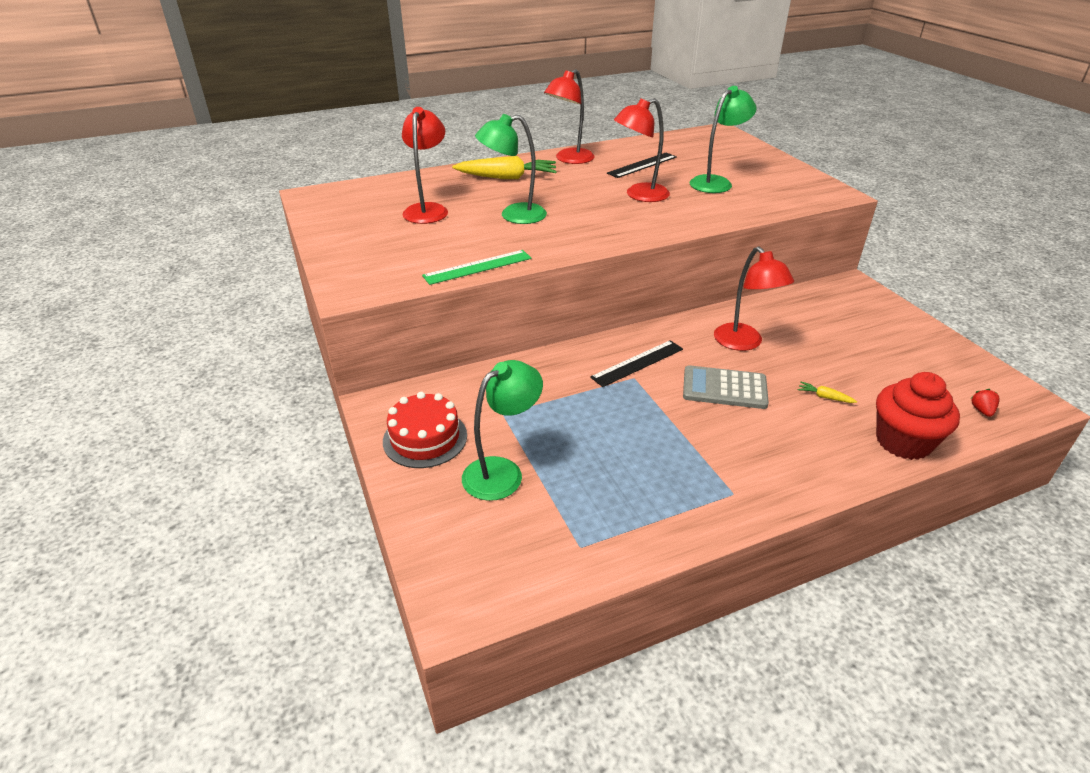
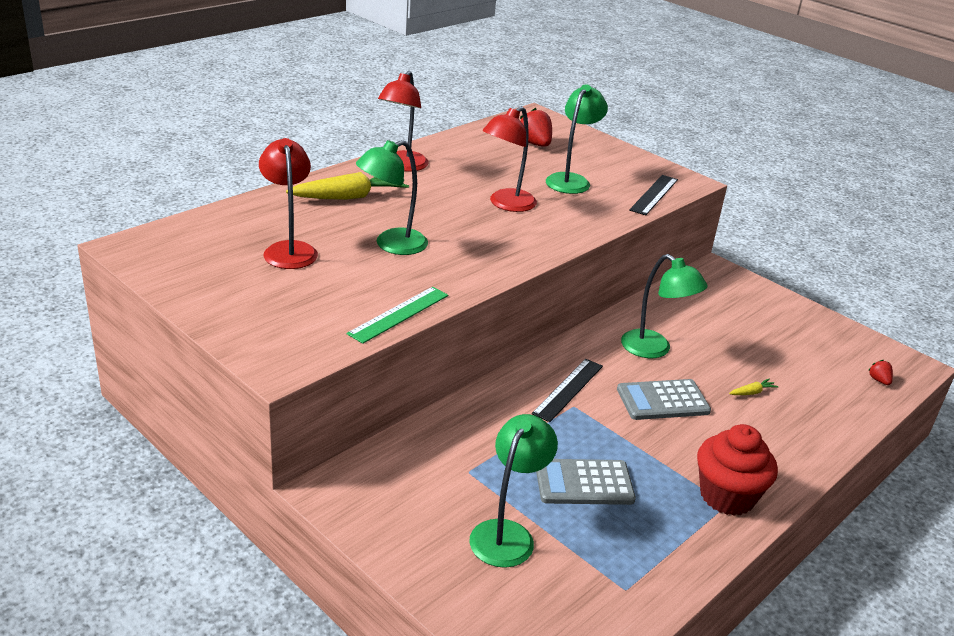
camera: 25 degrees left, 5 degrees down
(425, 438) = (404, 516): red cake -> none
(601, 444) = (584, 483): none -> grey calculator
(642, 165) = (484, 166): black ruler -> black ruler (654, 194)
(702, 152) = (535, 144): none -> red strawberry
(743, 343) = (654, 349): red lamp -> green lamp
(824, 397) = (752, 392): yellow carrot -> yellow carrot turned 150 degrees clockwise
(903, 442) = (834, 423): red cupcake -> red cupcake (727, 496)

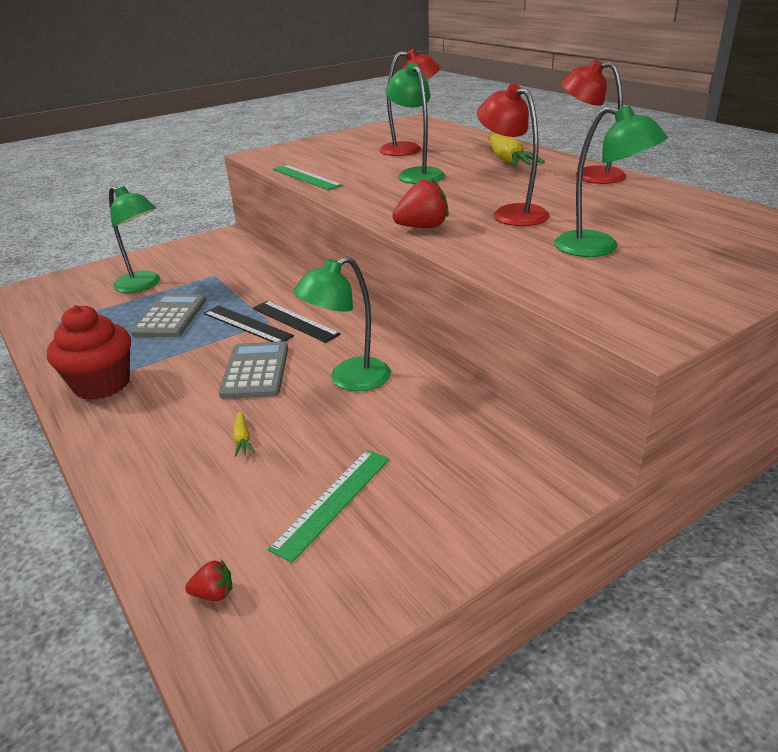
camera: 105 degrees right, 0 degrees up
(535, 144) = (713, 233): red strawberry -> red strawberry (422, 227)
(654, 194) = (577, 298): black ruler -> black ruler (247, 324)
(786, 346) = (333, 501): none -> green ruler

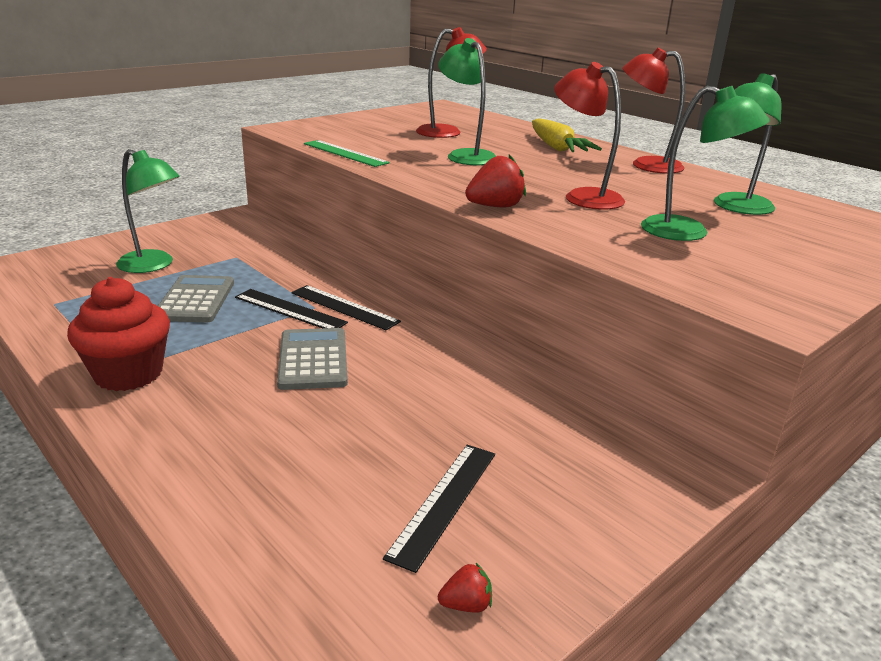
camera: 10 degrees left, 5 degrees down
(214, 593) = (330, 613): red strawberry -> red strawberry (466, 605)
(242, 439) = (317, 434): yellow carrot -> none
(333, 501) = (444, 502): green ruler -> black ruler
(349, 379) = (424, 369): green lamp -> green lamp (736, 208)

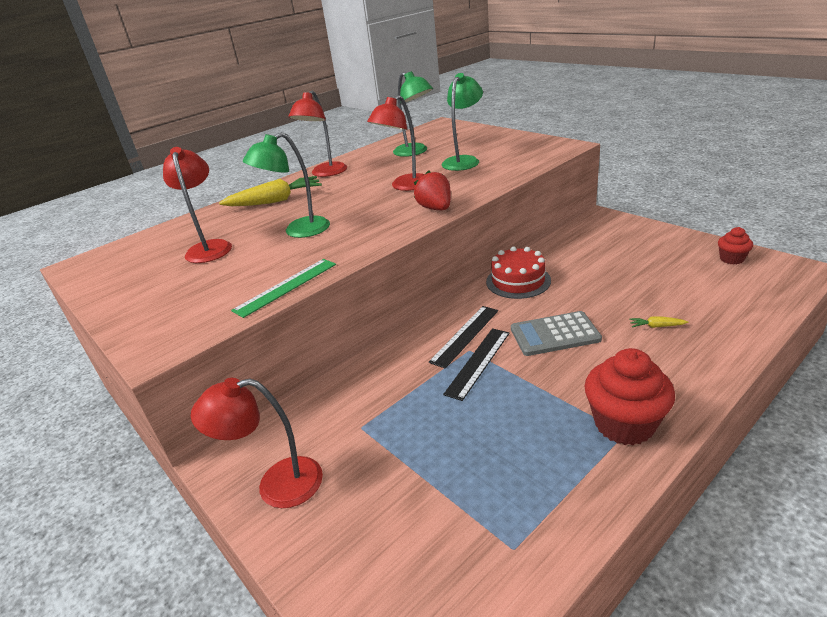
camera: 85 degrees left, 5 degrees up
(153, 265) = (390, 492): green lamp -> none
(195, 300) = (474, 426): grey calculator -> none
(199, 231) = (276, 484): none -> red lamp
(284, 440) = (656, 326): none -> yellow carrot
(444, 502) = (671, 270): black ruler -> none
(457, 352) = (518, 281): none -> red cake
(466, 605) = (731, 259): red strawberry -> red cupcake

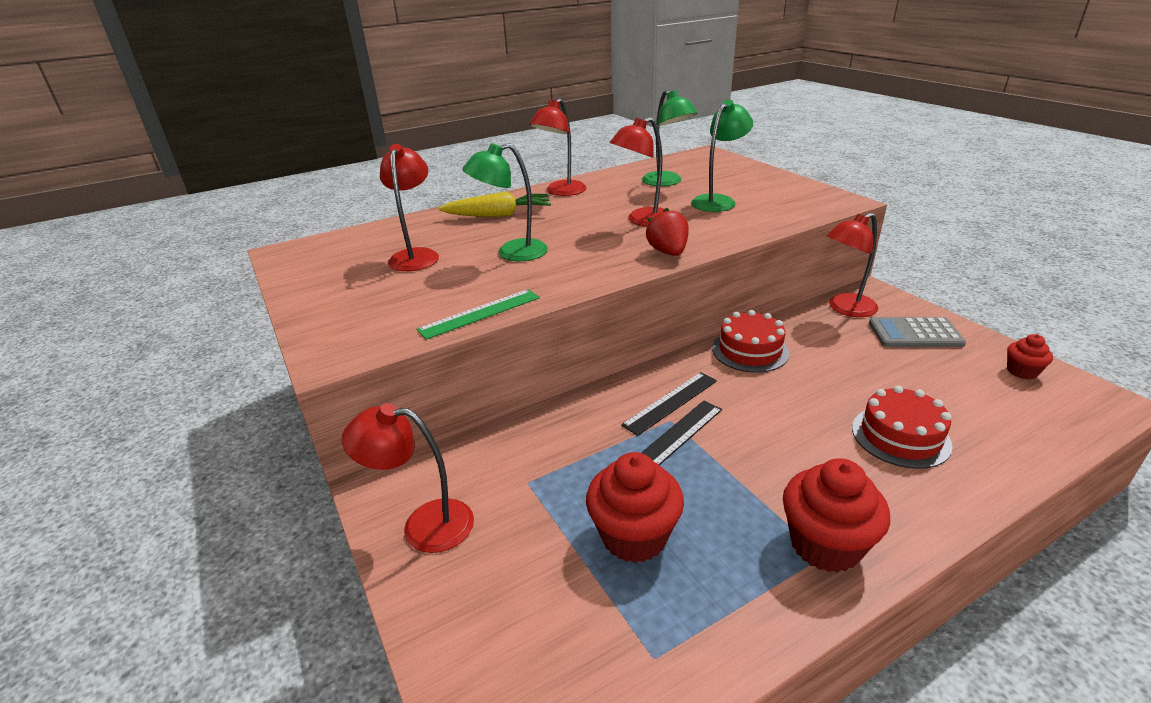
camera: 10 degrees right, 0 degrees up
(467, 452) = (634, 536): none -> red cupcake
(554, 334) = (774, 422): grey calculator -> grey calculator (915, 334)
(584, 234) = (845, 309): none -> red lamp
(656, 326) = (900, 436): yellow carrot -> red cake

